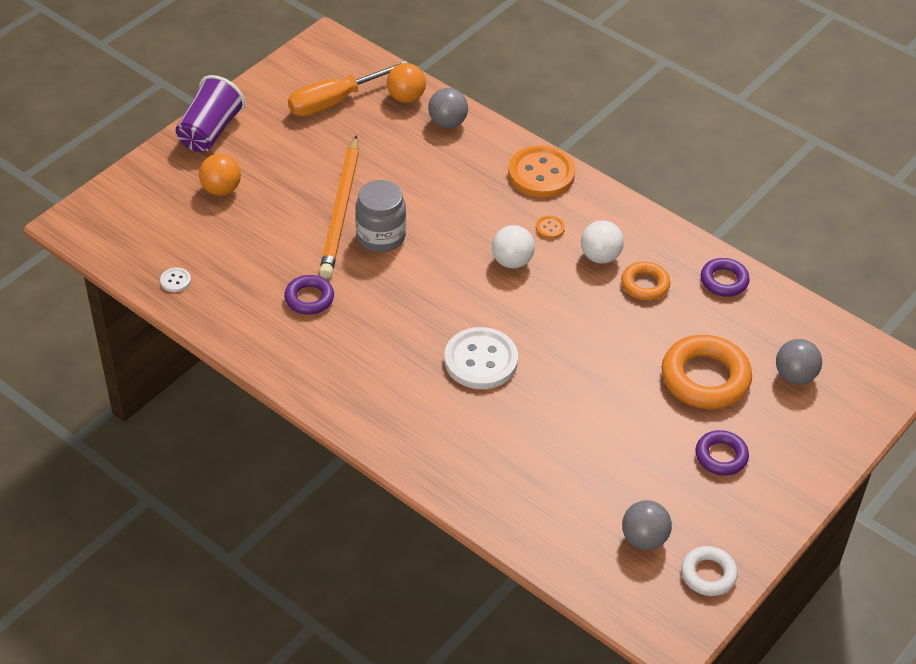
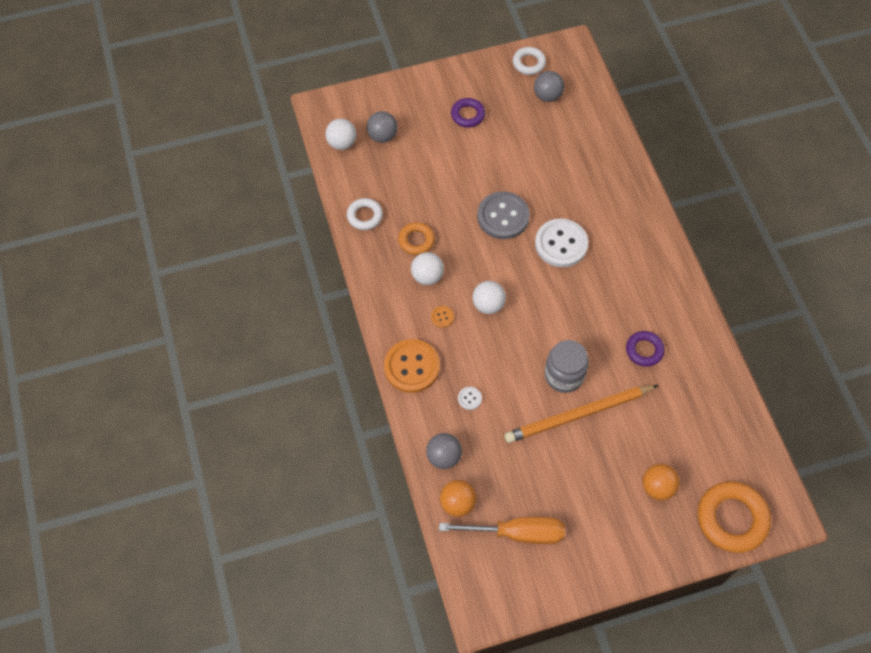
camera: 145 degrees left, 15 degrees up
(175, 281) = (731, 417): white button -> white button (469, 398)
(210, 131) = (636, 557): purple cup -> none
(341, 210) = (578, 415): orange pencil -> orange pencil turned 150 degrees counterclockwise
(572, 357) = (503, 216): none -> grey button
(705, 378) = (435, 162): orange ring -> orange ring (732, 519)
(724, 281) = (364, 216): purple ring -> white ring
(831, 343) = (342, 143): none -> white ball

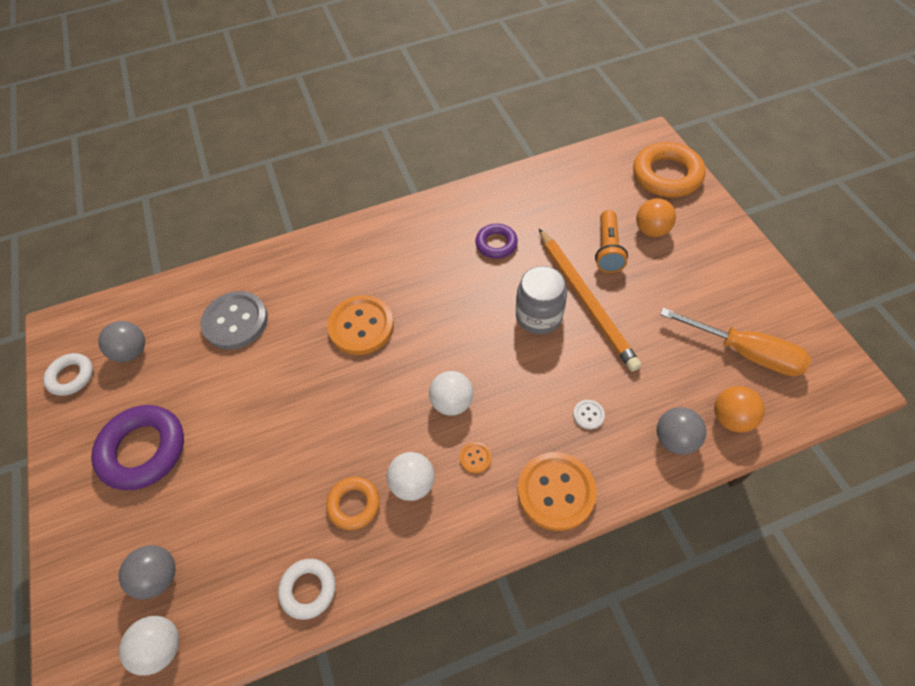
camera: 90 degrees left, 5 degrees down
(468, 115) = (143, 450): purple ring -> purple ring, size x1.76
(503, 216) = (318, 393): grey button -> grey button (235, 321)
(517, 533) = (745, 352): orange screwdriver -> orange screwdriver turned 120 degrees clockwise
(561, 244) = (361, 326): white button -> orange button
(634, 443) = (608, 249): none -> orange flashlight

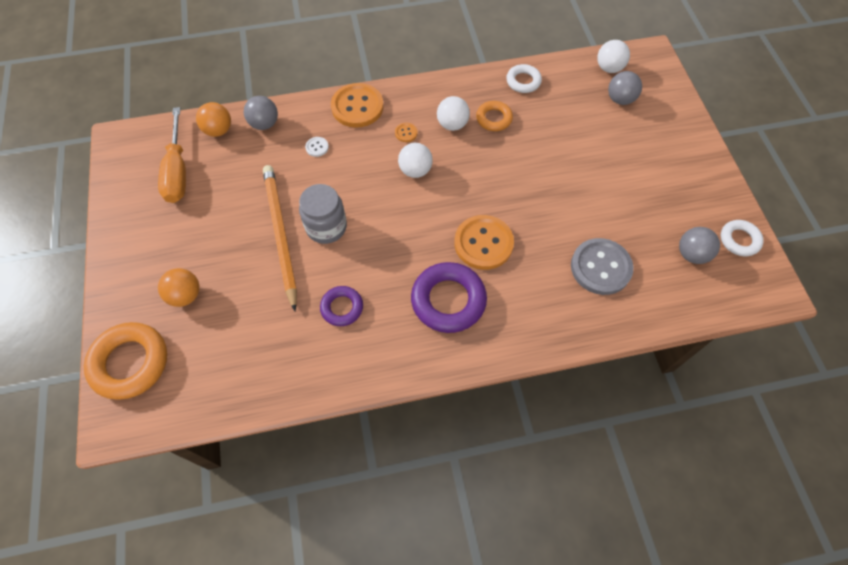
camera: 175 degrees left, 5 degrees up
(143, 450) = (654, 173): purple ring -> purple ring (448, 300)
(608, 249) = (237, 281): orange flashlight -> none
(745, 352) = (178, 171): orange screwdriver -> orange screwdriver turned 135 degrees counterclockwise

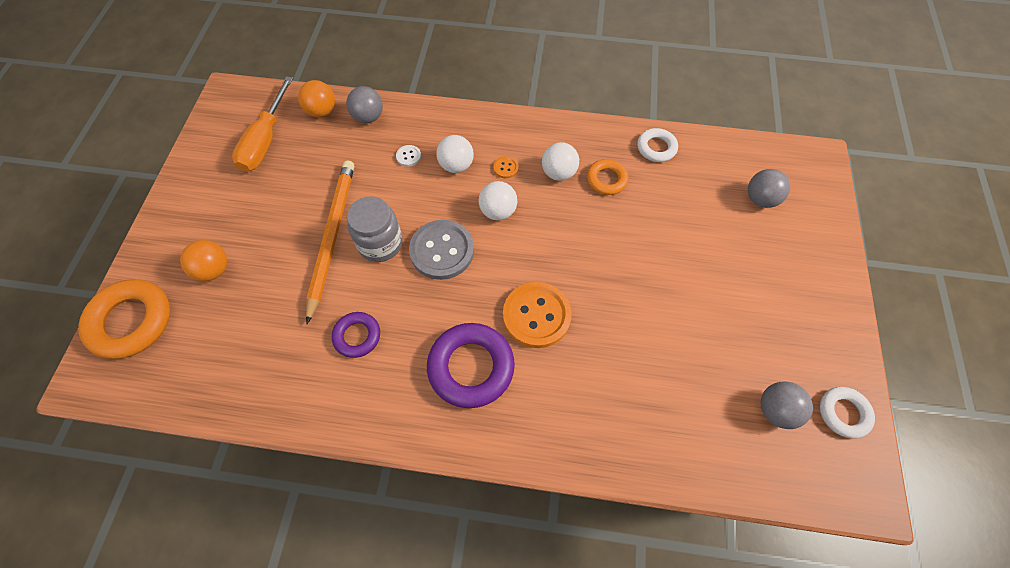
camera: 20 degrees right, 0 degrees up
(357, 107) = (467, 126): orange button -> none
(600, 267) = (658, 389): grey button -> grey button (442, 251)
(609, 68) = (761, 160): white ball -> white ball (456, 165)

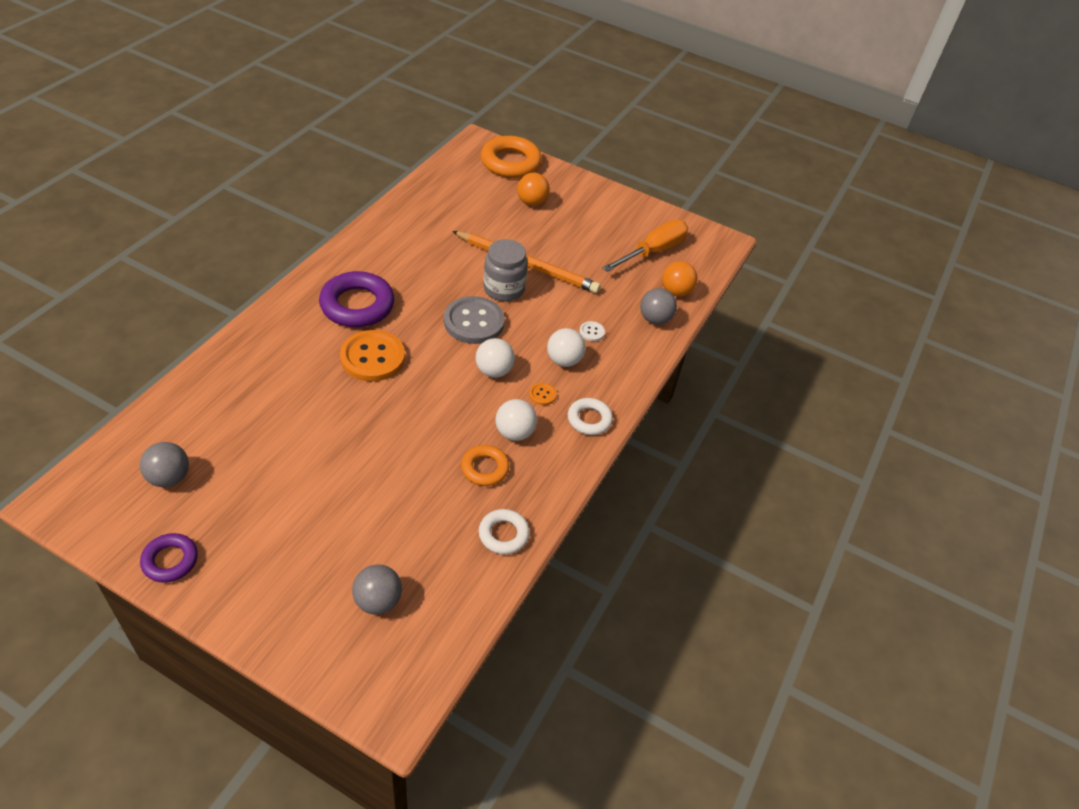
camera: 105 degrees right, 15 degrees down
(265, 141) = (653, 251): orange screwdriver -> orange screwdriver turned 105 degrees clockwise
(357, 336) = (427, 256): purple ring -> purple ring (170, 560)
(843, 413) = (123, 528): white ring -> white ring (589, 419)

